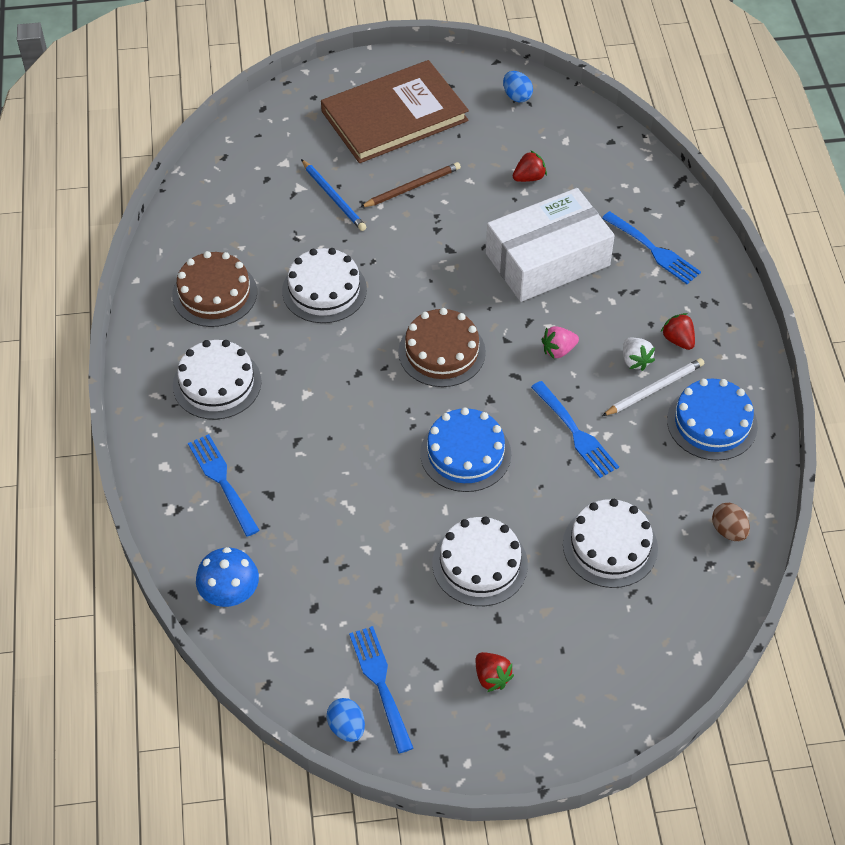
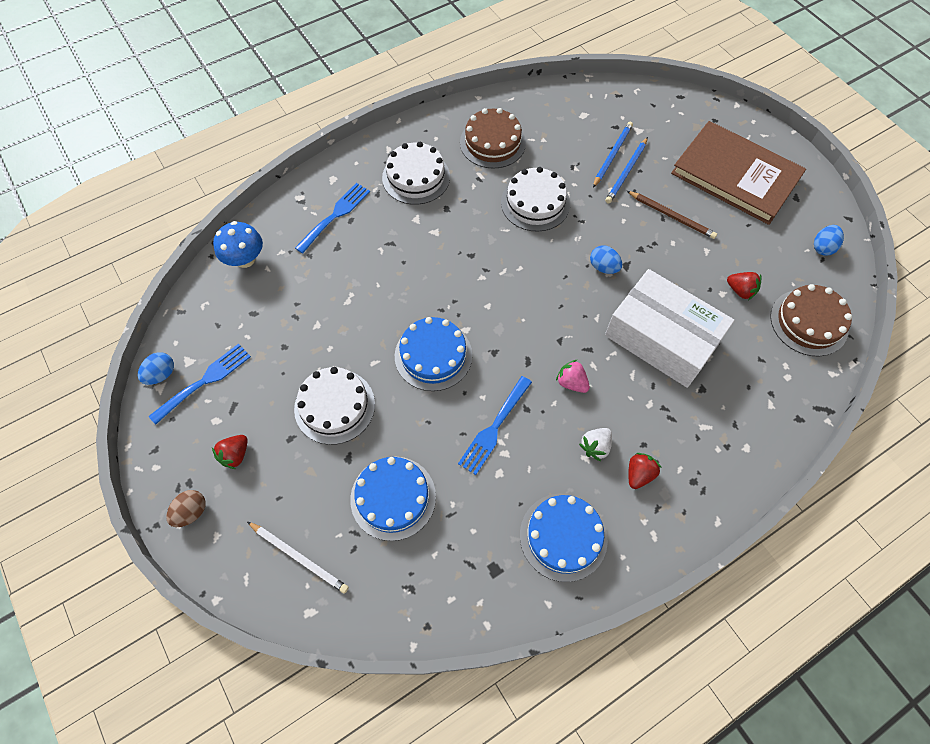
camera: 65 degrees right, 10 degrees up
(303, 199) = (612, 155): none -> blue pencil
(441, 268) = (603, 267): none -> blue egg
(442, 352) = (522, 301): brown cake -> brown cake (808, 322)
(610, 546) = (393, 497): white cake -> blue cake
(653, 250) = (727, 416): blue fork -> none
(654, 389) = (573, 473): white pencil -> white pencil (299, 557)
(728, 531) = (453, 593): brown egg -> brown egg (191, 512)

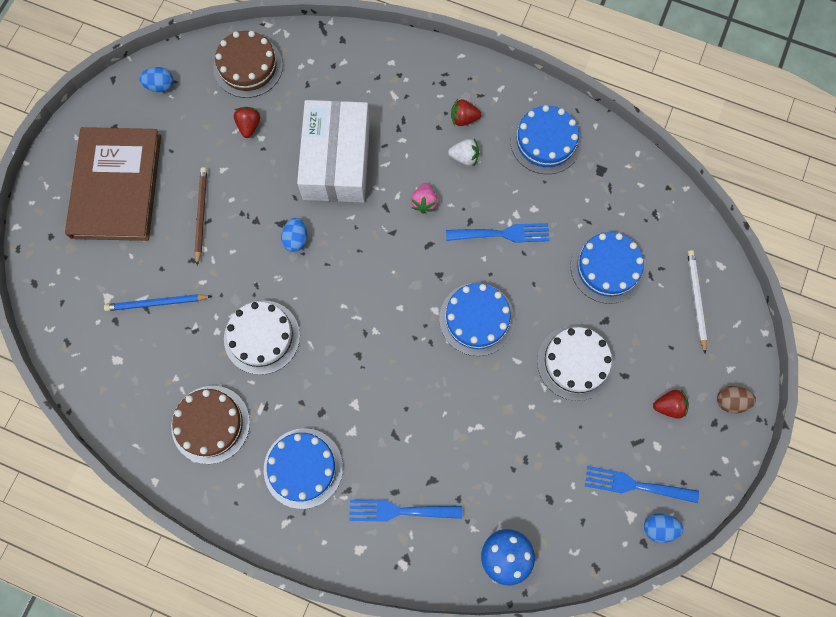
camera: 125 degrees left, 10 degrees up
(416, 177) = (303, 468): white cake -> blue cake
(626, 172) = (171, 279): blue pencil -> none

